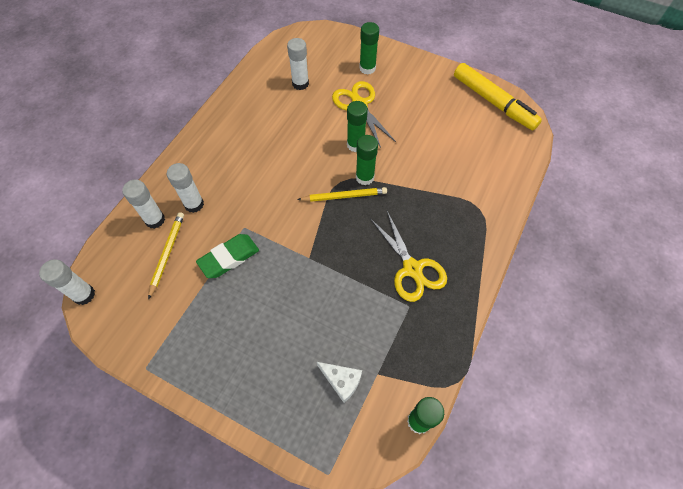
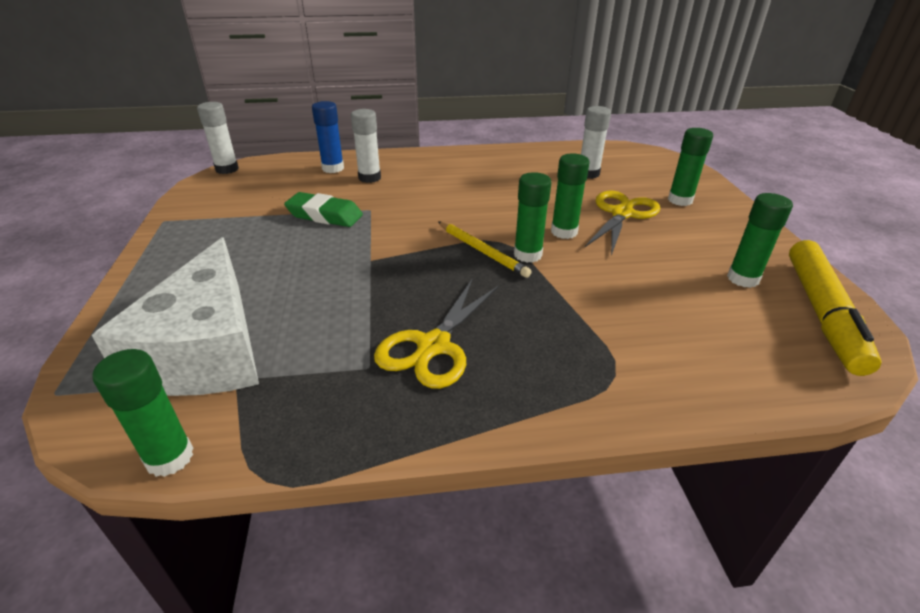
camera: 55 degrees right, 25 degrees down
(155, 220) = (333, 168): white glue stick -> blue glue stick
(167, 253) = (301, 186): yellow pencil -> none
(342, 381) = (207, 350): white cheese -> white cheese, size x2.44
(452, 106) = (743, 279): none -> green glue stick

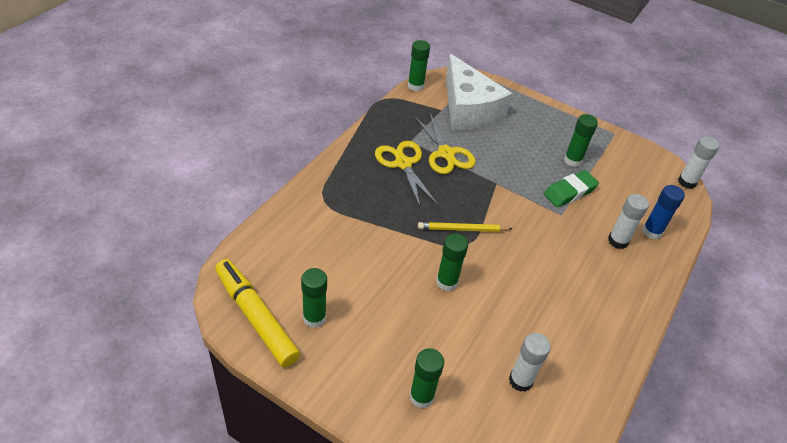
camera: 125 degrees right, 10 degrees up
(207, 350) = (468, 109): white cheese -> white cheese turned 150 degrees counterclockwise
(527, 255) = (439, 245): green glue stick -> green glue stick (572, 160)
(622, 214) = (438, 336): yellow scissors -> yellow scissors (446, 154)

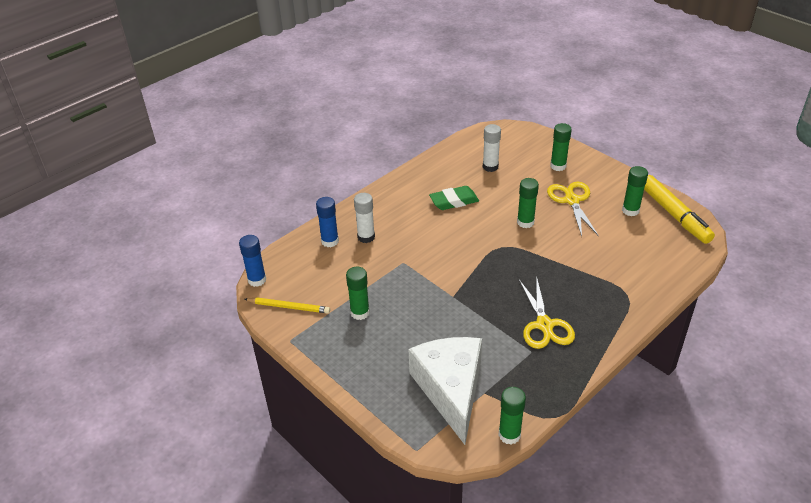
camera: 160 degrees left, 5 degrees down
(446, 154) = (495, 332): yellow scissors -> yellow scissors (572, 200)
(462, 229) = (501, 258): yellow pencil -> yellow pencil (289, 307)
(570, 192) = (383, 281): green eraser -> green eraser (454, 201)
(687, 182) = (257, 280): white glue stick -> blue glue stick

